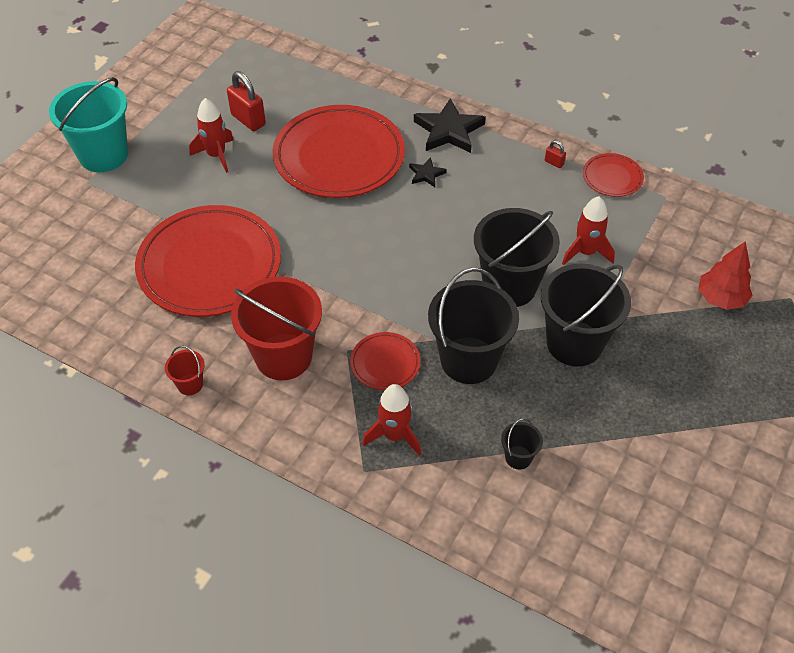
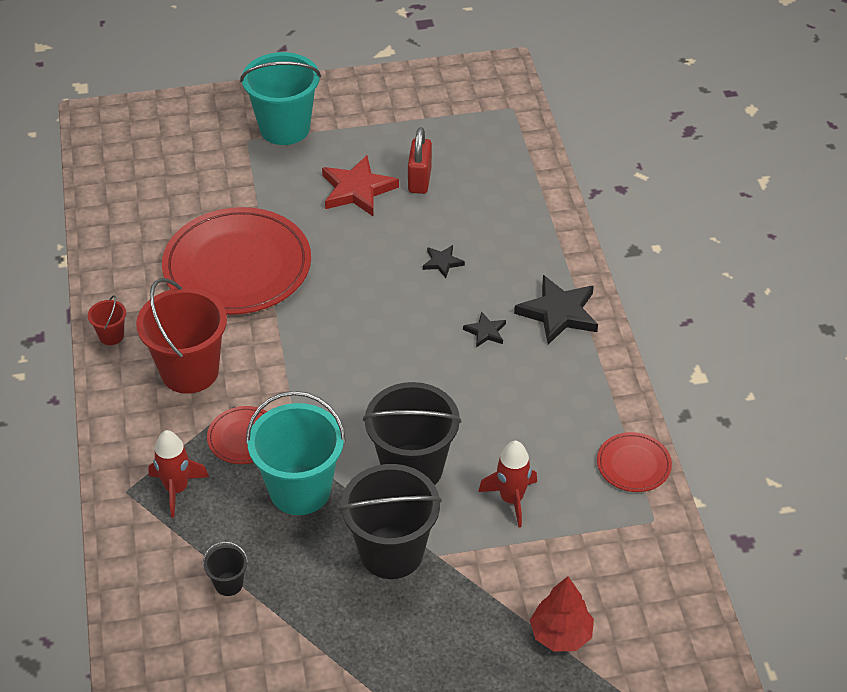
camera: 50 degrees right, 5 degrees down
(216, 155) = (357, 190): red rocket -> red star
(339, 156) = (442, 262): red plate -> black star
(468, 360) = (300, 490): black bucket -> turquoise bucket
(554, 163) = (603, 411): red padlock -> none

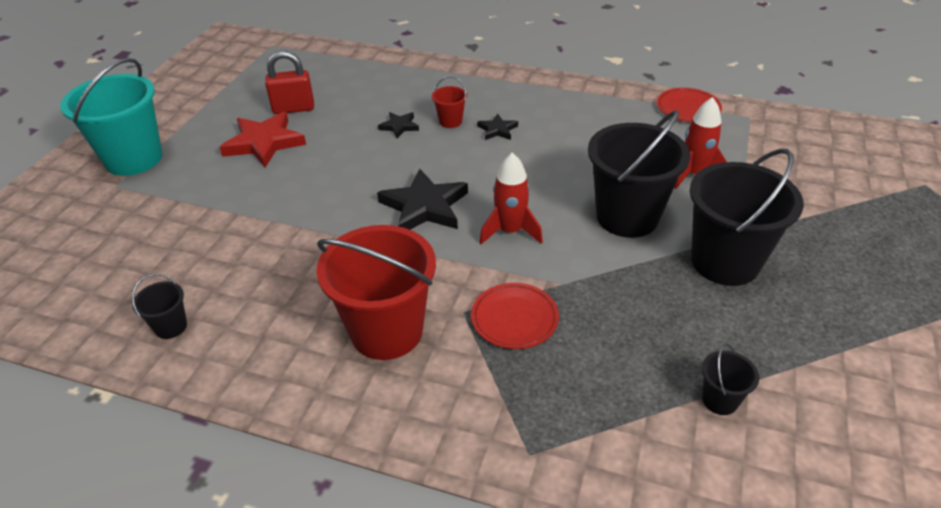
camera: 60 degrees left, 5 degrees down
(111, 335) = (271, 384): red bucket -> red bucket (450, 121)
(130, 258) = (171, 327): none -> black bucket
(177, 489) = (555, 401): red rocket -> red rocket (510, 231)
(237, 266) = (274, 246): red plate -> none
(300, 490) = (612, 299): turquoise bucket -> none
(419, 180) = (293, 108): red padlock -> red padlock turned 45 degrees counterclockwise
(558, 313) = (507, 92): black star -> black star (424, 207)
(561, 634) = (855, 195): red tree -> none

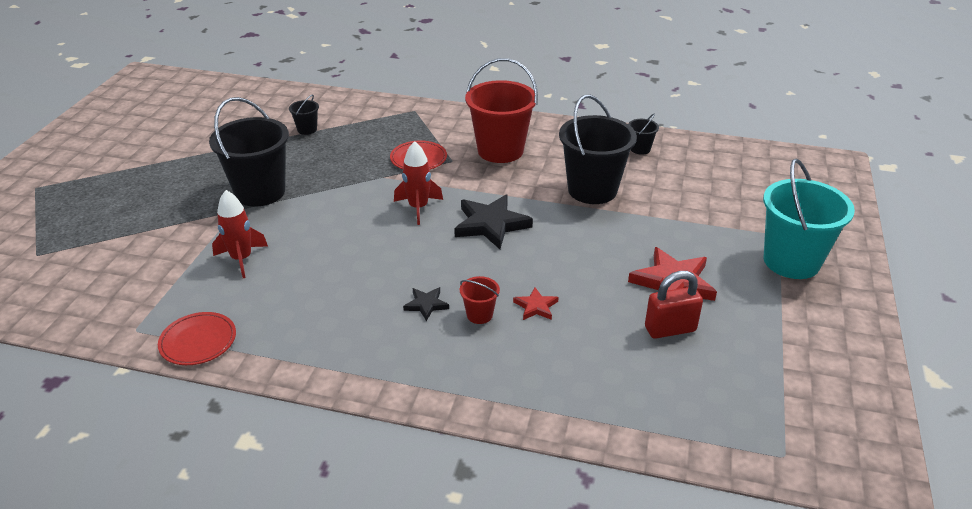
camera: 175 degrees right, 5 degrees down
(399, 126) = (536, 306): black star -> red star
(627, 217) = (320, 221): black bucket -> black bucket (592, 190)

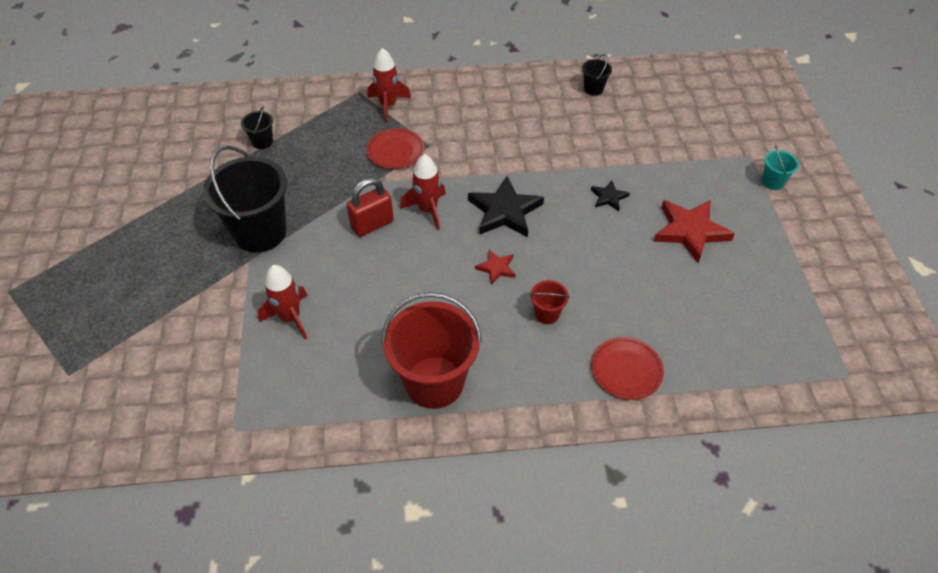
camera: 20 degrees left, 15 degrees up
(198, 341) = (304, 423): red plate -> red plate (626, 370)
(426, 305) = (494, 317): black star -> black star (609, 197)
(434, 125) = (388, 105): none -> red rocket
(500, 150) = (468, 122): red bucket -> red bucket (434, 382)
(536, 306) = (590, 290): red star -> red star (496, 268)
(592, 190) = (574, 147): black bucket -> none
(670, 329) = (710, 281): red padlock -> red padlock (372, 224)
(791, 261) = (772, 182): turquoise bucket -> turquoise bucket, size x0.44

